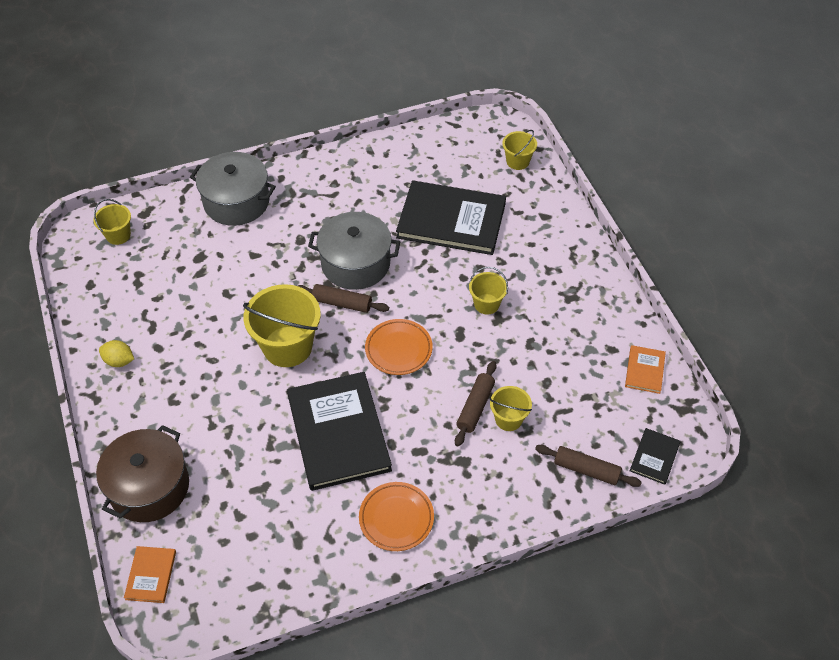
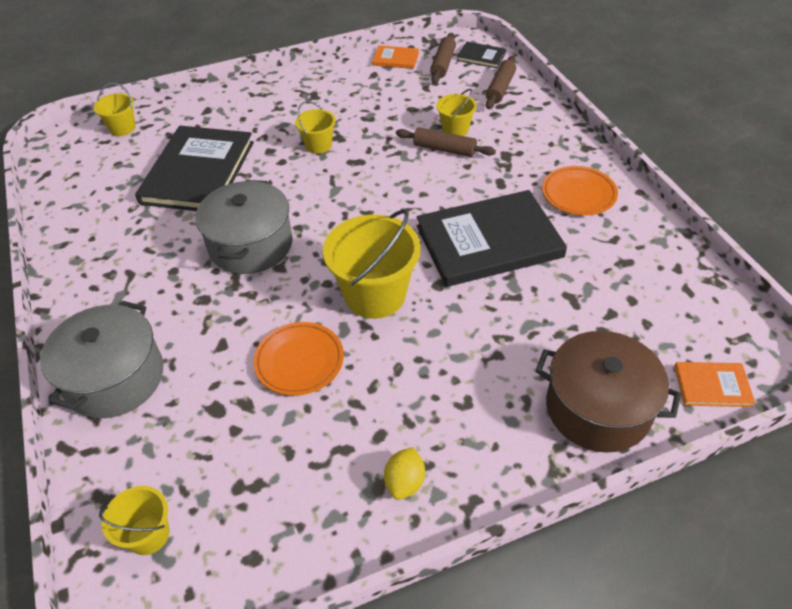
camera: 90 degrees left, 5 degrees down
(342, 303) = (311, 252): brown rolling pin -> brown rolling pin (443, 64)
(398, 349) = (377, 203): orange plate -> orange plate (299, 361)

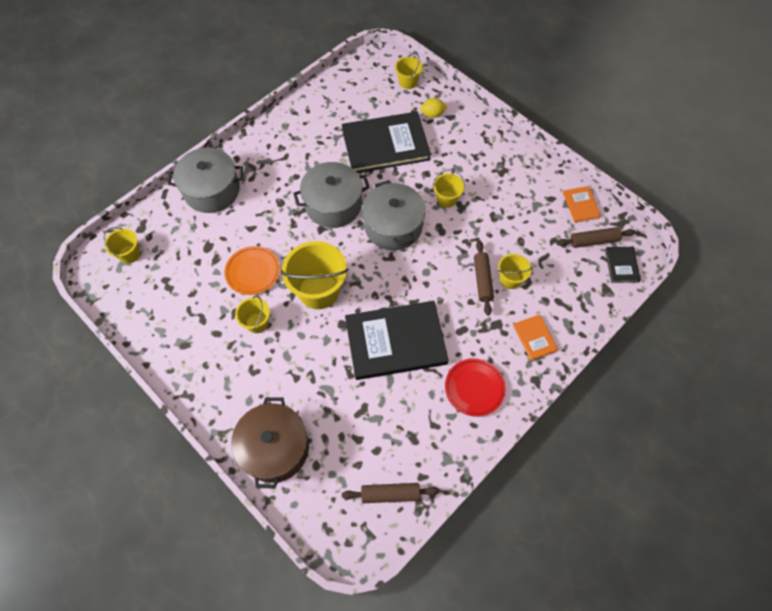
camera: 65 degrees right, 15 degrees up
(324, 199) = (393, 226): none -> grey pot
(388, 378) = (257, 323): none -> yellow bucket
(405, 482) = (191, 357): yellow lemon -> yellow lemon (432, 114)
(489, 241) = (395, 341): black book -> black book turned 60 degrees counterclockwise
(500, 88) = (583, 294): brown rolling pin -> brown rolling pin (390, 494)
(578, 194) = (474, 388): orange plate -> red plate
(712, 386) = (317, 517): orange book -> orange book (534, 338)

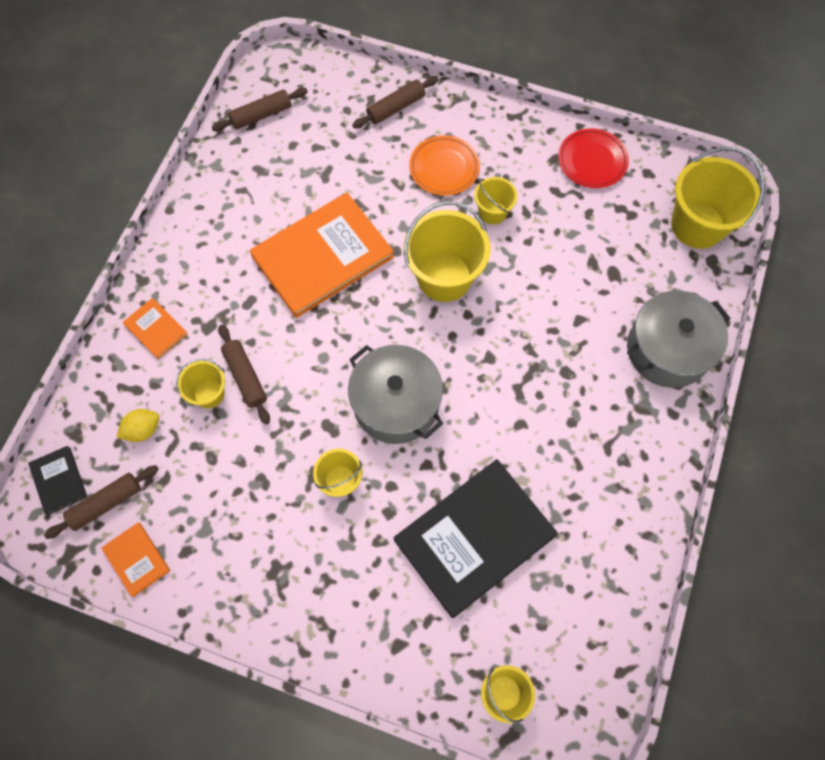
camera: 155 degrees right, 5 degrees up
(129, 254) = (697, 225): yellow bucket -> yellow bucket, size x1.89
(253, 272) = (537, 266): orange plate -> orange plate (444, 168)
(275, 448) = (396, 108): brown pot -> brown rolling pin
(333, 205) = (493, 400): grey pot -> none
(395, 341) = (322, 257): black book -> orange book
(432, 114) = (429, 637): yellow lemon -> yellow lemon (143, 430)
(474, 388) = (211, 243): red plate -> red plate (592, 161)

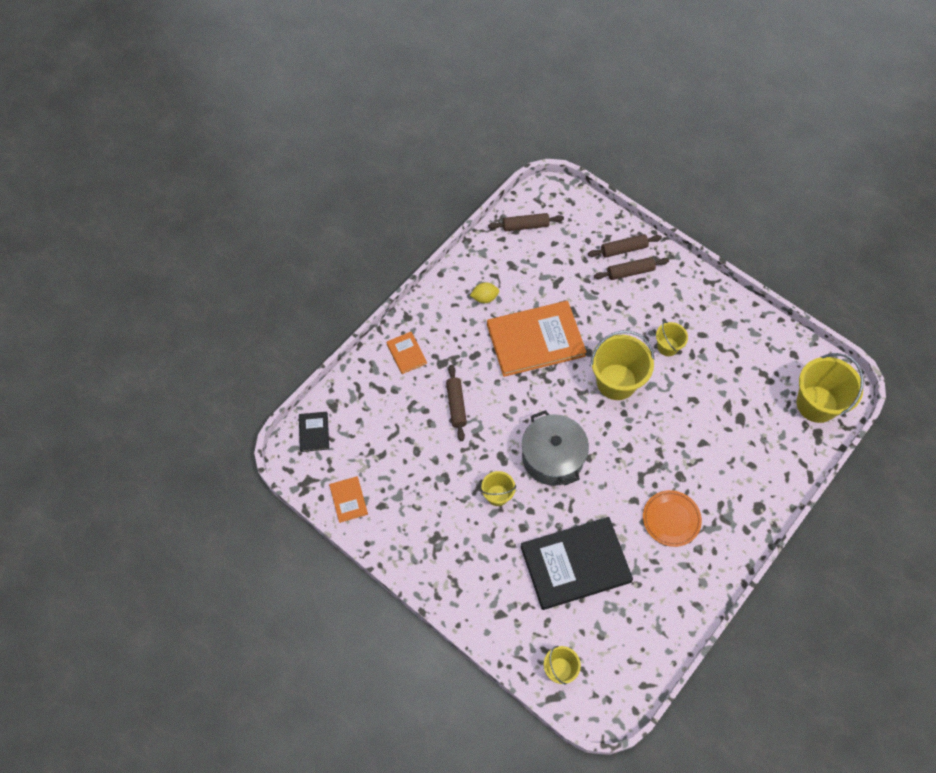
camera: 20 degrees right, 5 degrees down
(106, 503) = (339, 457): brown rolling pin -> brown rolling pin (630, 272)
(143, 430) = (377, 418): yellow lemon -> yellow lemon (484, 298)
(209, 394) = (428, 408): yellow bucket -> none
(444, 168) = (643, 304): orange plate -> orange plate (671, 519)
(592, 161) = (755, 332): red plate -> none
(667, 350) = (759, 485): grey pot -> none

